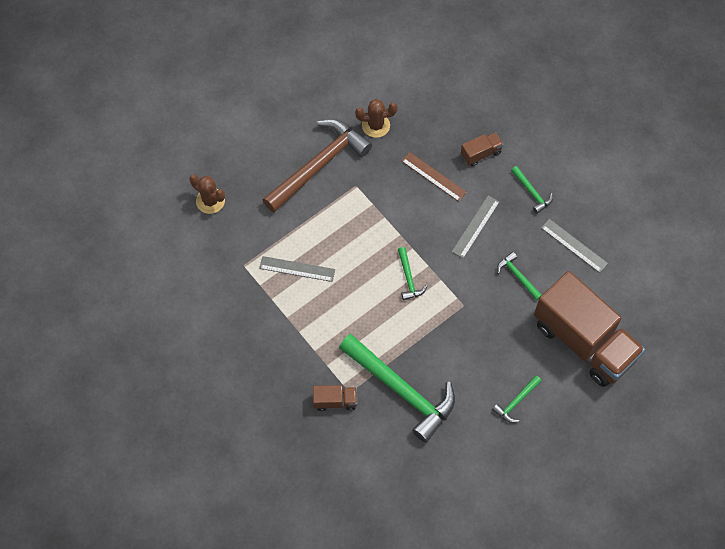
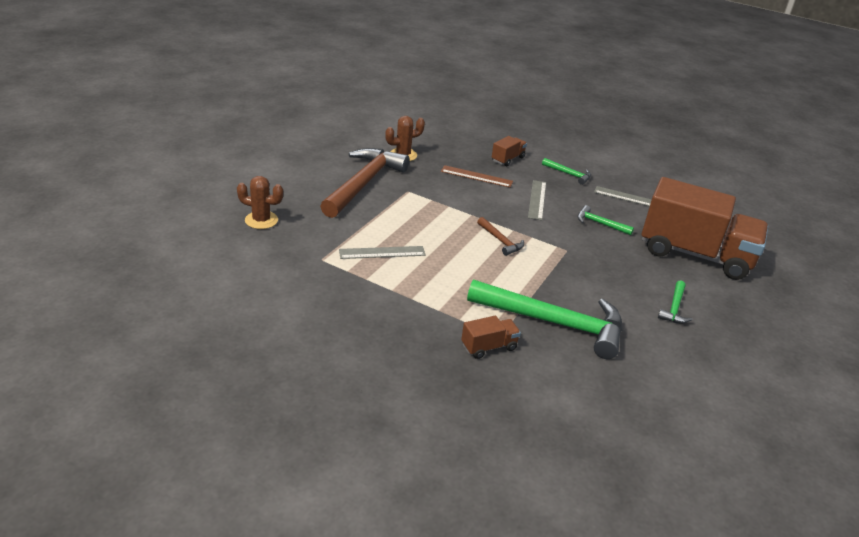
camera: 25 degrees left, 30 degrees down
(408, 278) = (500, 240): green hammer -> brown hammer

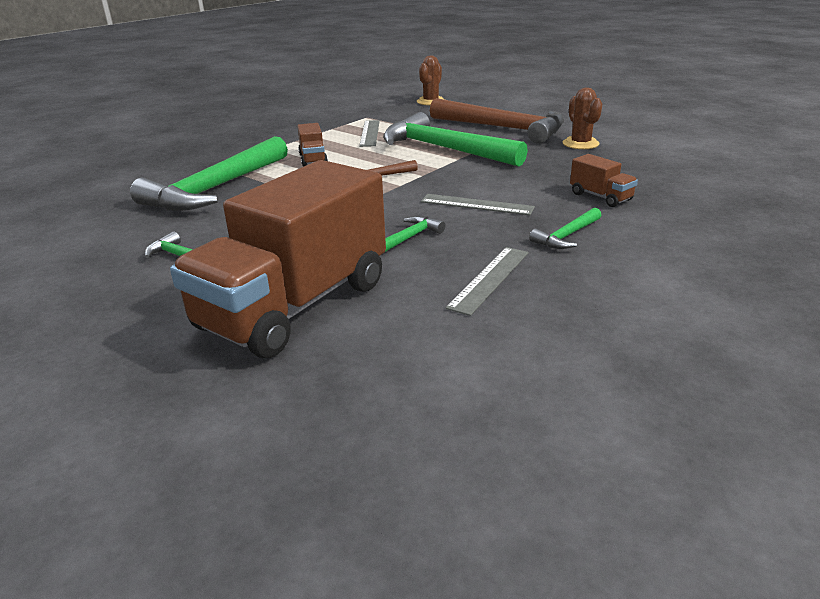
camera: 105 degrees right, 5 degrees down
(426, 211) = (445, 149): none -> green hammer
(476, 176) = (536, 175): brown ruler -> none
(489, 347) = (207, 161): brown truck -> brown truck (313, 159)

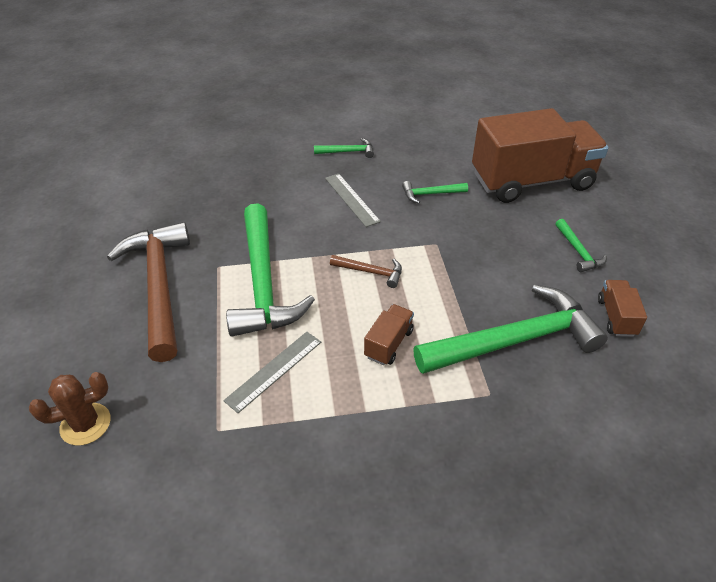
camera: 140 degrees left, 15 degrees up
(489, 279) = (424, 149): grey ruler -> none
(580, 144) = (165, 221): brown cactus -> none
(600, 197) = (276, 165): brown truck -> brown truck (616, 317)

